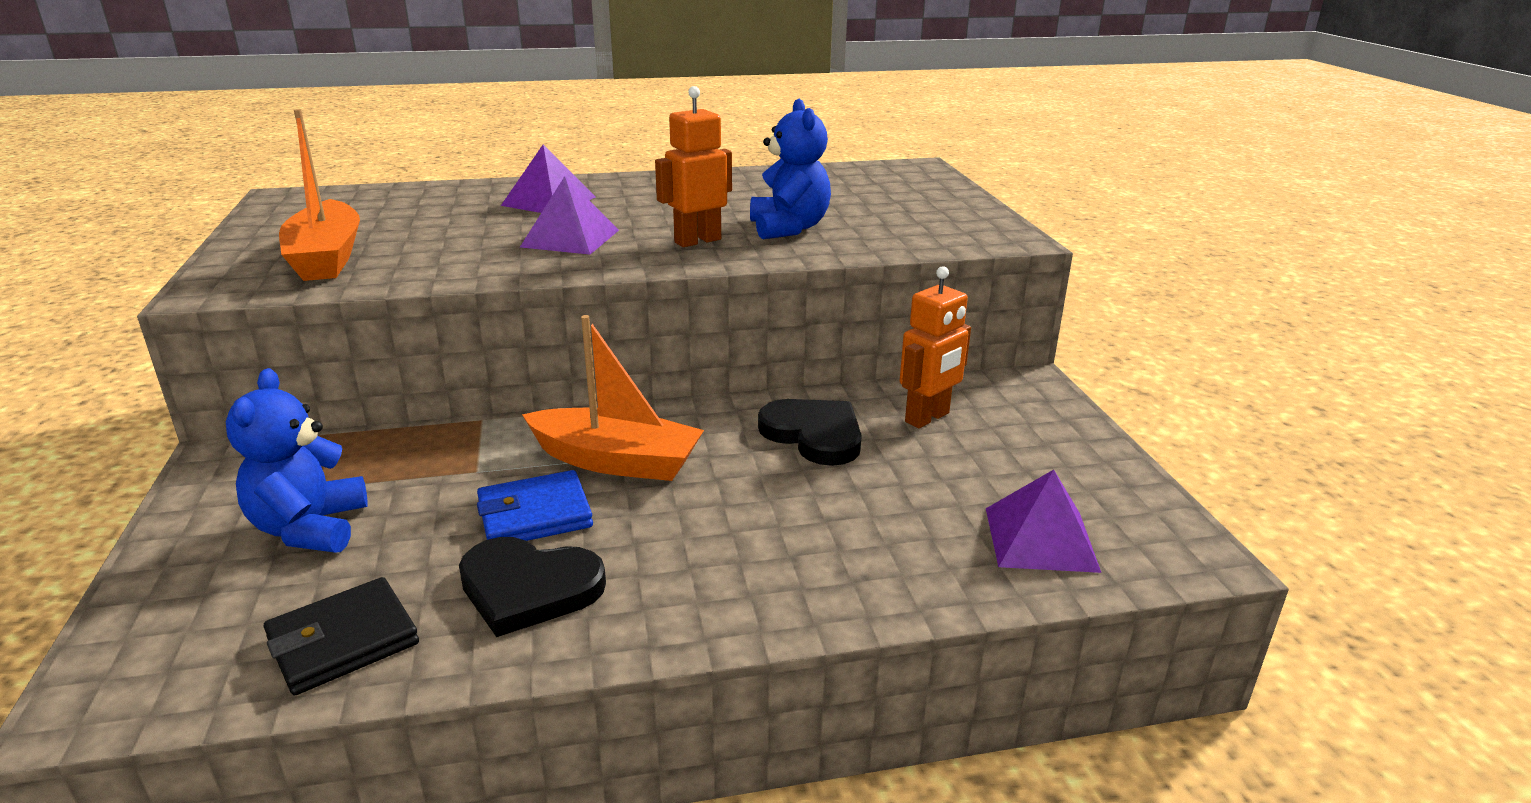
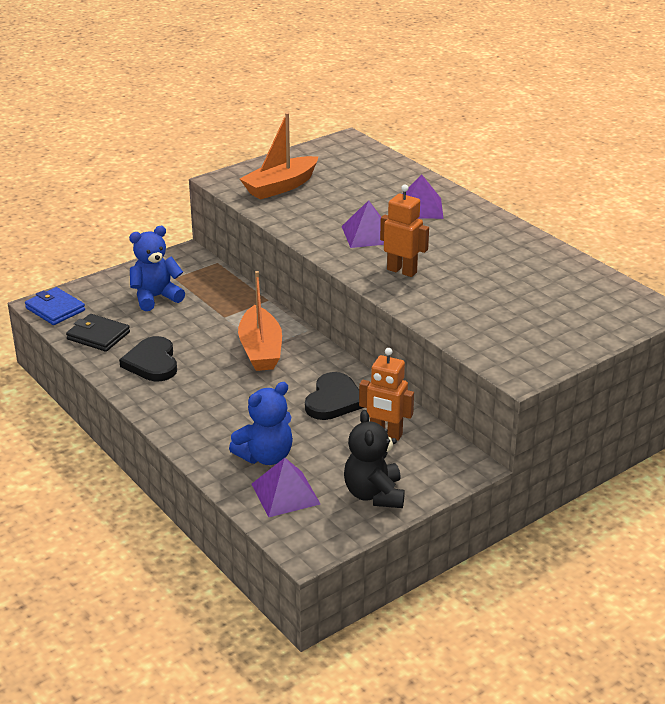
camera: 65 degrees right, 5 degrees up
(535, 514) = (202, 344): blue wallet -> blue wallet (55, 309)
(789, 228) = (454, 293): blue teddy bear -> blue teddy bear (265, 456)
(1070, 463) = (374, 494): none -> black teddy bear

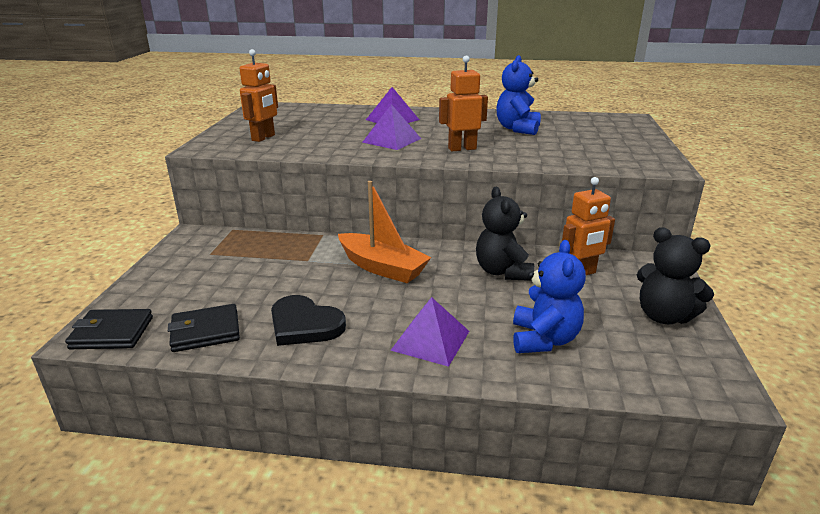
camera: 45 degrees left, 5 degrees down
(55, 309) = (112, 333): blue wallet -> black wallet
(156, 297) = (216, 274): blue teddy bear -> blue teddy bear (517, 129)
(280, 187) = (263, 138): orange boat -> orange robot
(285, 494) = (617, 358): purple pyramid -> purple pyramid (430, 340)
(334, 400) = (502, 272): black heart -> black teddy bear

